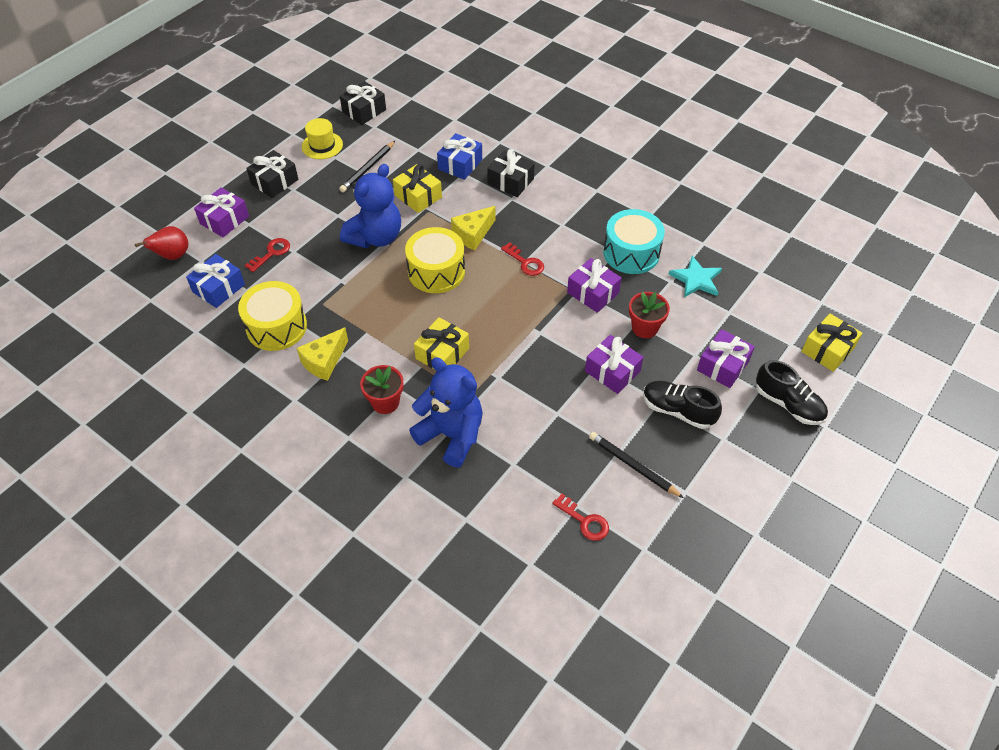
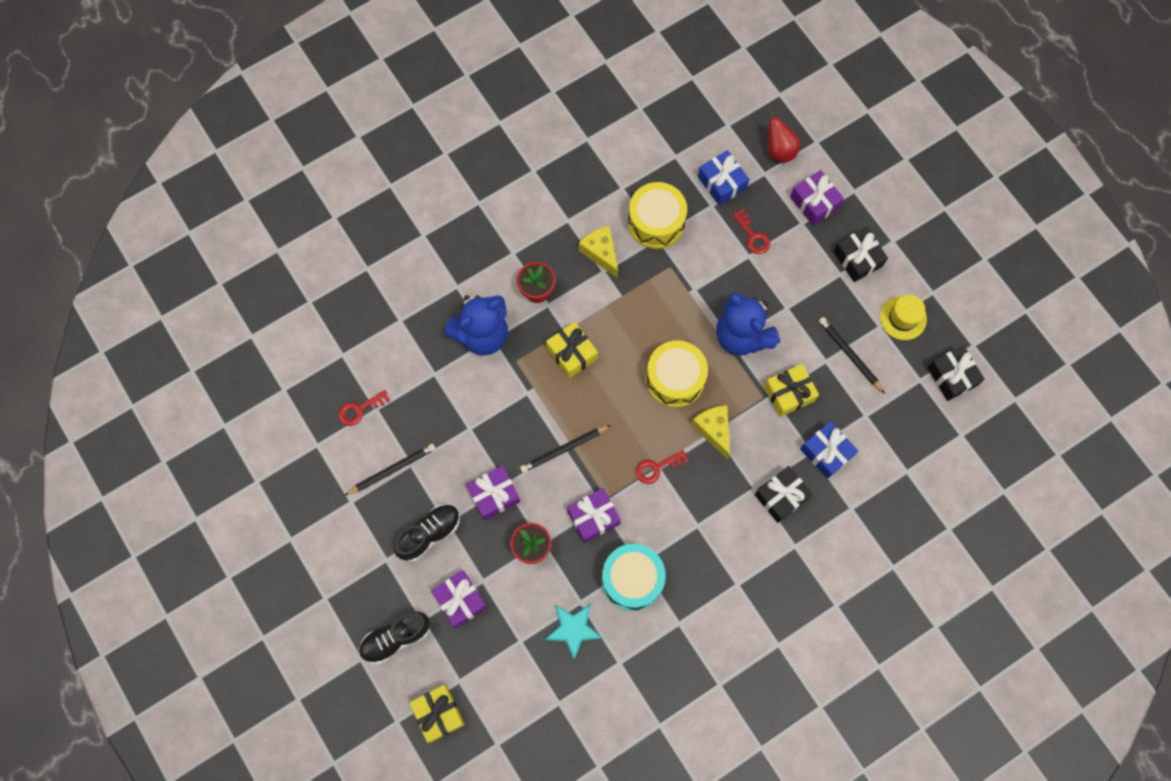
camera: 110 degrees right, 20 degrees up
(541, 332) = (564, 449): none -> black pencil

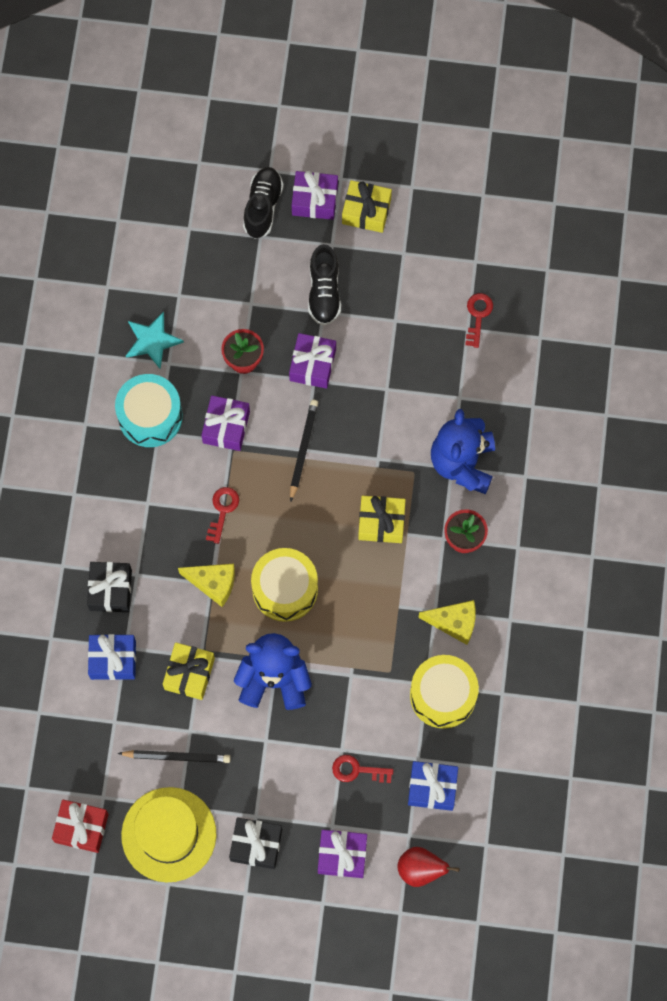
camera: 130 degrees right, 0 degrees up
(392, 470) = (403, 303): black pencil -> none
(438, 714) = (178, 195): yellow gift -> yellow gift (366, 211)
(460, 600) = (250, 275): purple gift -> purple gift (314, 200)
(903, 318) = (169, 834): yellow hat -> yellow hat, size x1.74
(952, 376) = (81, 828): black gift -> red gift

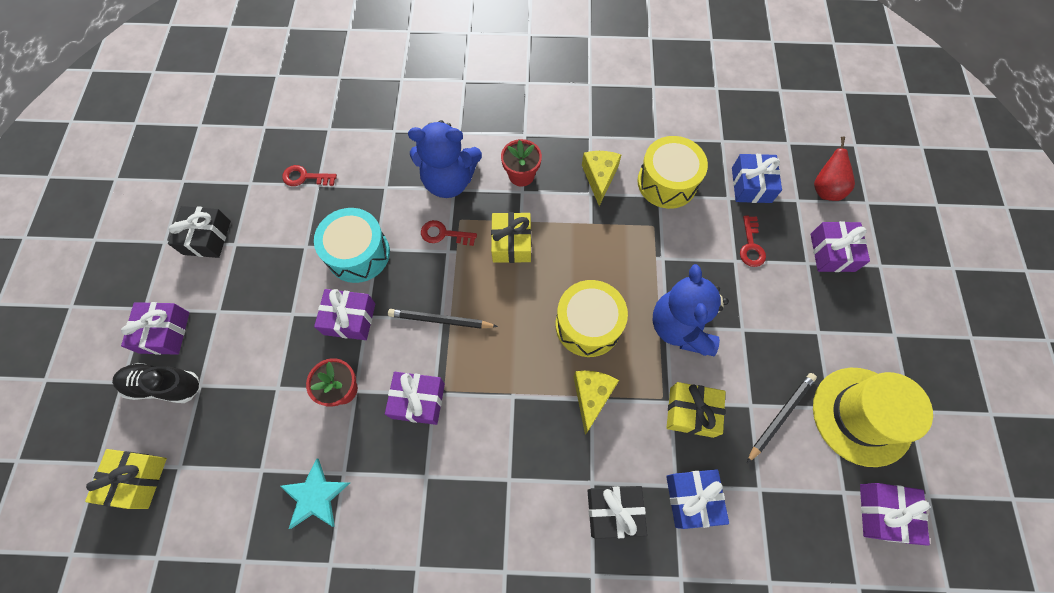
camera: 95 degrees left, 5 degrees down
(81, 828) = (884, 513): red gift -> purple gift
(150, 416) = (407, 488): turquoise drum -> turquoise drum (358, 253)
(177, 756) = (780, 416): black pencil -> black pencil turned 45 degrees clockwise
(222, 510) = (511, 395): red key -> red key (444, 234)
(256, 845) = (846, 329): black gift -> black gift (207, 237)
(324, 292) = (270, 314): black shoe -> none
(366, 211) = (184, 281): yellow gift -> yellow gift (137, 479)

